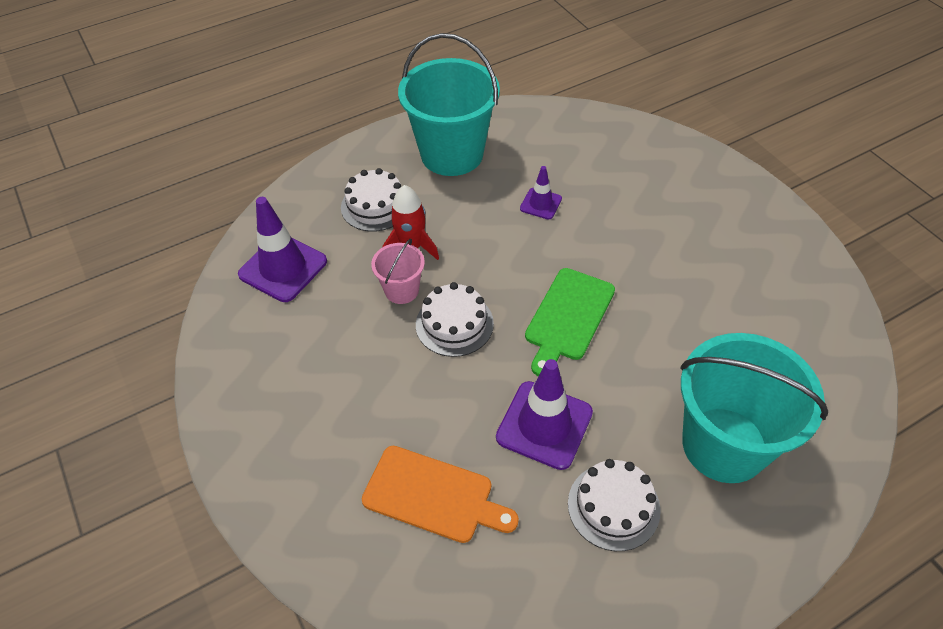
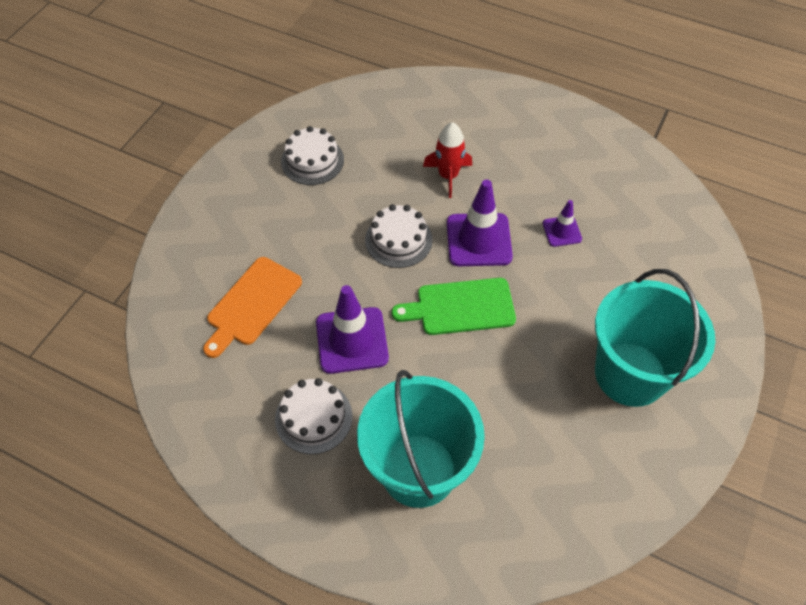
camera: 55 degrees right, 5 degrees up
(283, 268) = (370, 118): purple traffic cone -> purple traffic cone (478, 240)
(375, 206) = (468, 133): white cake -> white cake (312, 160)
(401, 290) = (404, 193): pink bucket -> none
(433, 495) = (252, 304): orange cutting board -> orange cutting board turned 45 degrees clockwise
(452, 154) = (562, 148): turquoise bucket -> turquoise bucket (630, 374)

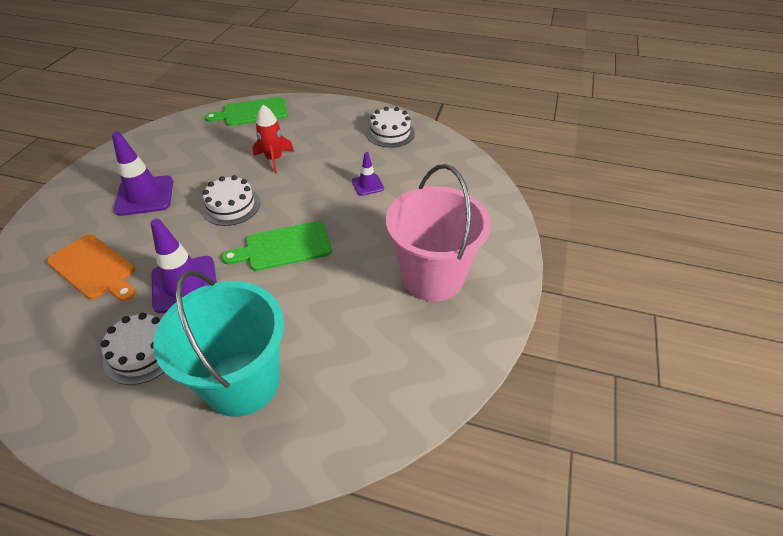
camera: 10 degrees left, 10 degrees down
(252, 304) = (94, 268): orange cutting board -> orange cutting board turned 75 degrees counterclockwise
(312, 160) = (161, 161): white cake -> white cake (390, 133)
(419, 96) = (252, 112): none -> green cutting board
(478, 240) = (299, 198): purple traffic cone -> purple traffic cone (145, 196)
(630, 374) = (432, 277): turquoise bucket -> pink bucket

